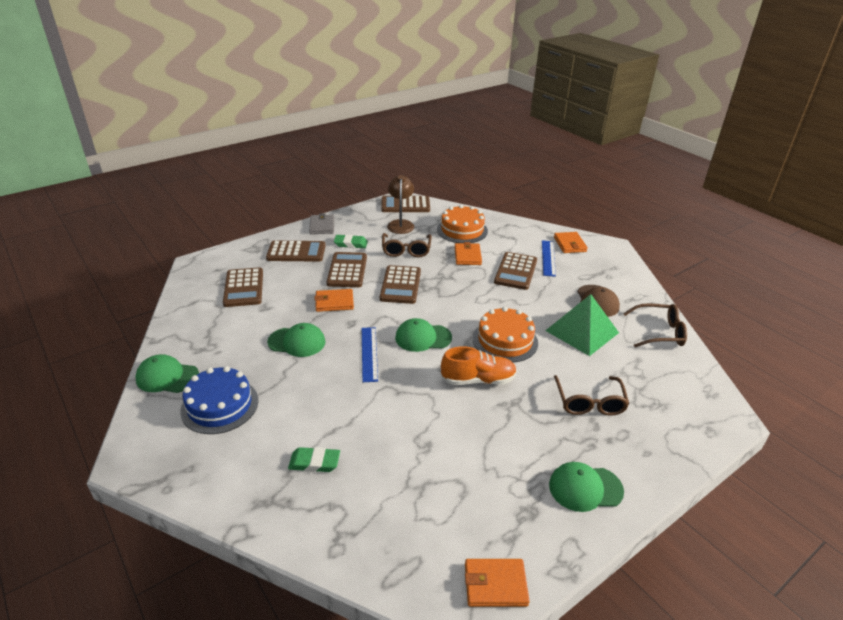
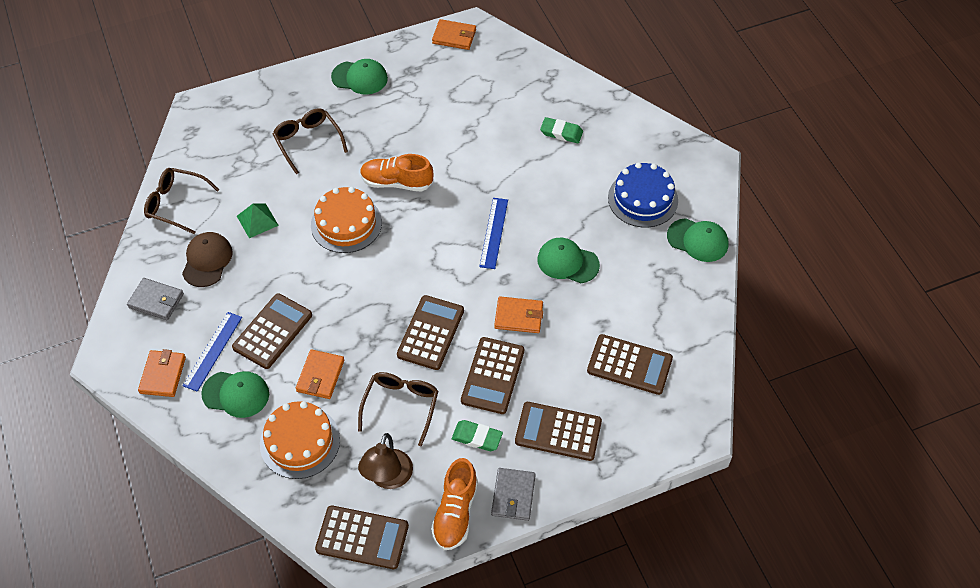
camera: 165 degrees left, 20 degrees up
(243, 288) = (629, 365): brown calculator -> brown calculator turned 105 degrees clockwise
(355, 217) = (455, 512): none -> orange shoe
(423, 338) = (431, 243): green cap -> green cap (236, 394)
(582, 331) = (257, 220): green pyramid -> green pyramid, size x0.55
(589, 402) = (308, 142): brown glasses -> brown glasses turned 45 degrees counterclockwise
(611, 275) = (156, 301): none -> grey wallet

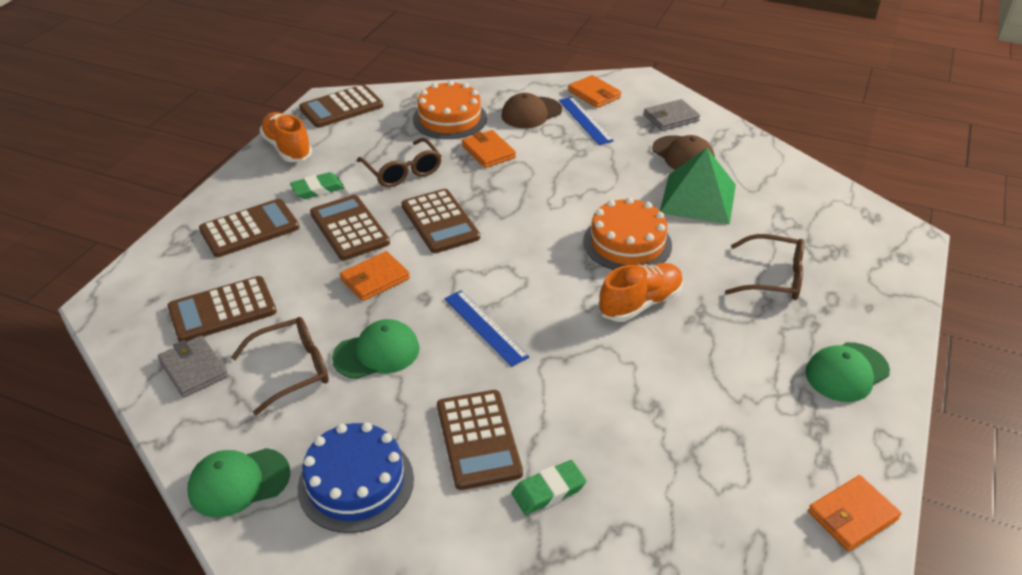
camera: 135 degrees right, 15 degrees down
(176, 204) = (774, 168): brown glasses -> brown glasses (293, 369)
(236, 394) = (531, 113): green cap -> brown cap
(257, 220) = (698, 198): green pyramid -> green pyramid, size x1.82
(272, 331) = (563, 151): brown calculator -> brown calculator (478, 439)
(388, 478) = (360, 137): brown lamp -> none
(513, 495) = (250, 178): grey wallet -> grey wallet (194, 369)

